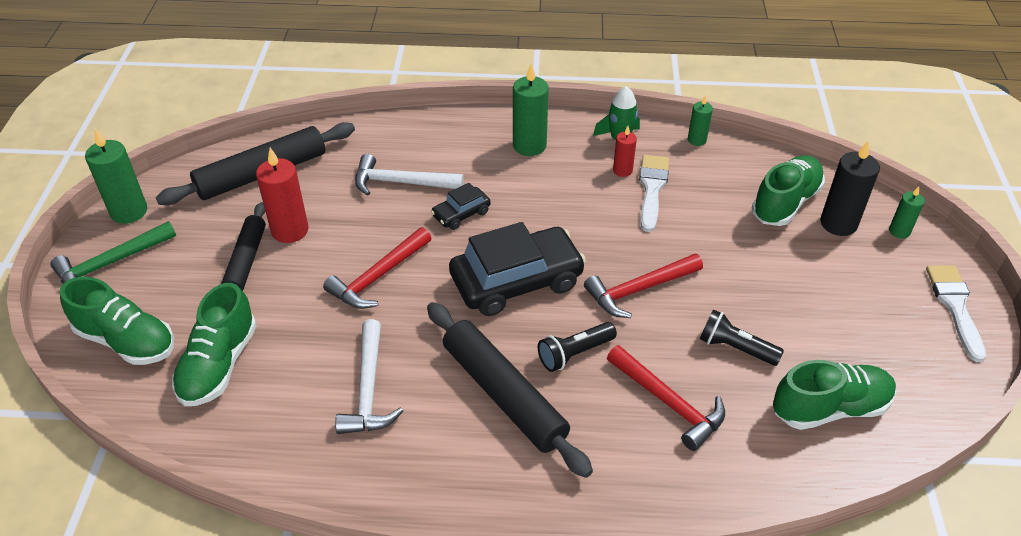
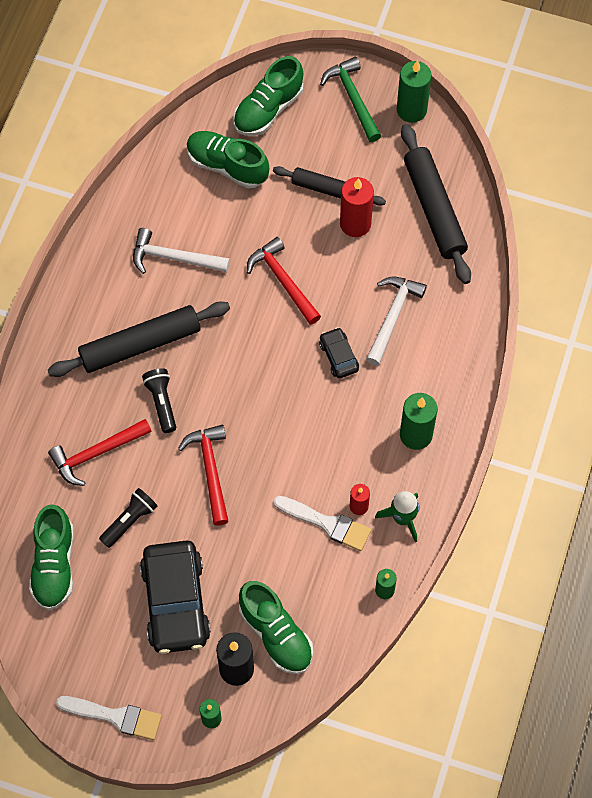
camera: 105 degrees right, 20 degrees up
(516, 281) = (247, 380): black car -> black car (175, 602)

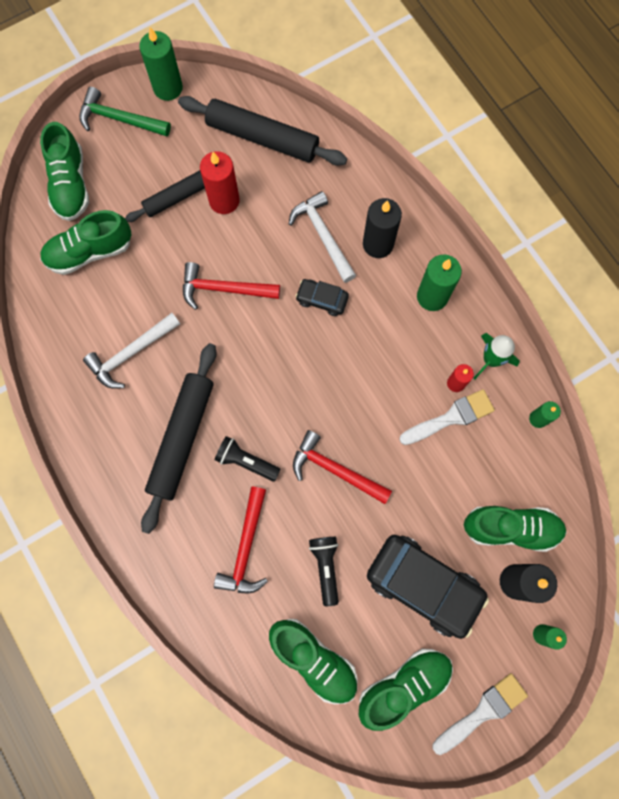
camera: 50 degrees left, 10 degrees up
(88, 644) = (404, 685): none -> green shoe
(423, 361) = (378, 244): none -> black candle

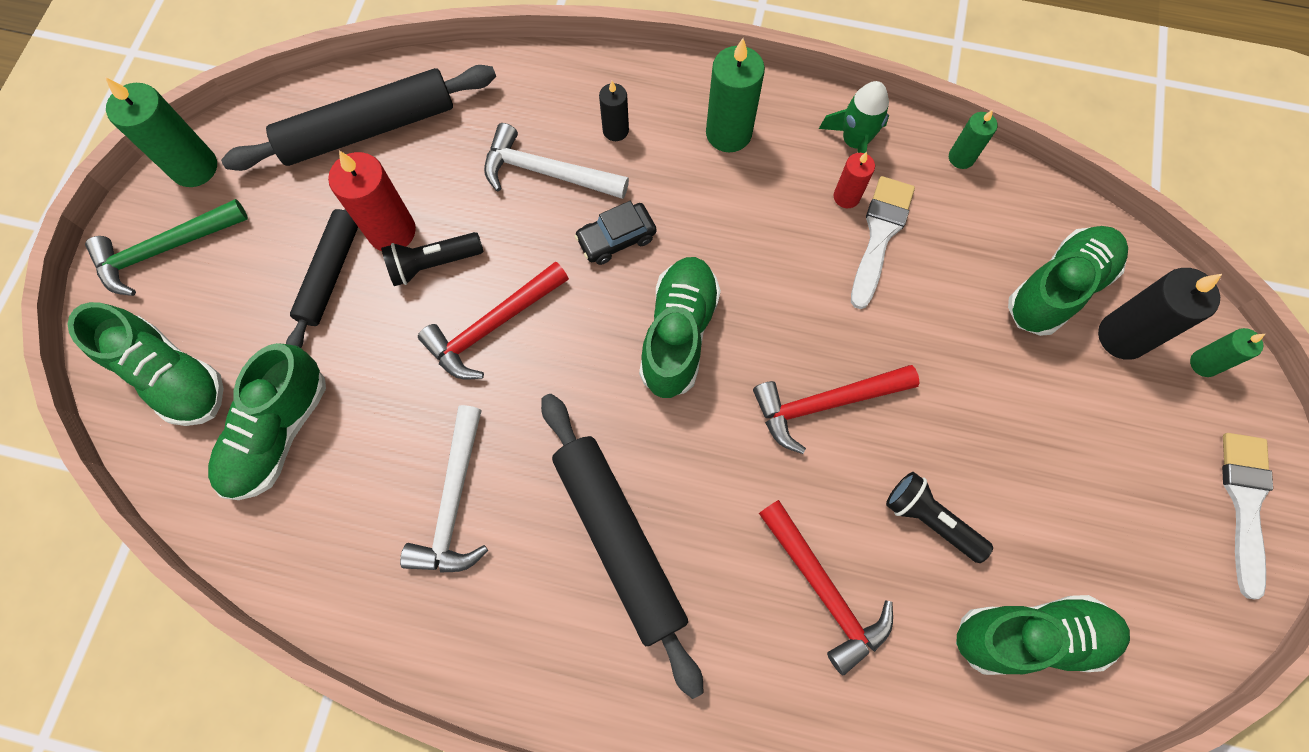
camera: 45 degrees left, 5 degrees down
(246, 461) = (720, 492): black flashlight -> black flashlight (433, 264)
(378, 244) = (615, 130): black candle -> black candle, size x0.57
(404, 685) = (1145, 561): green shoe -> green shoe (678, 334)
(424, 585) = (1045, 433): black car -> none

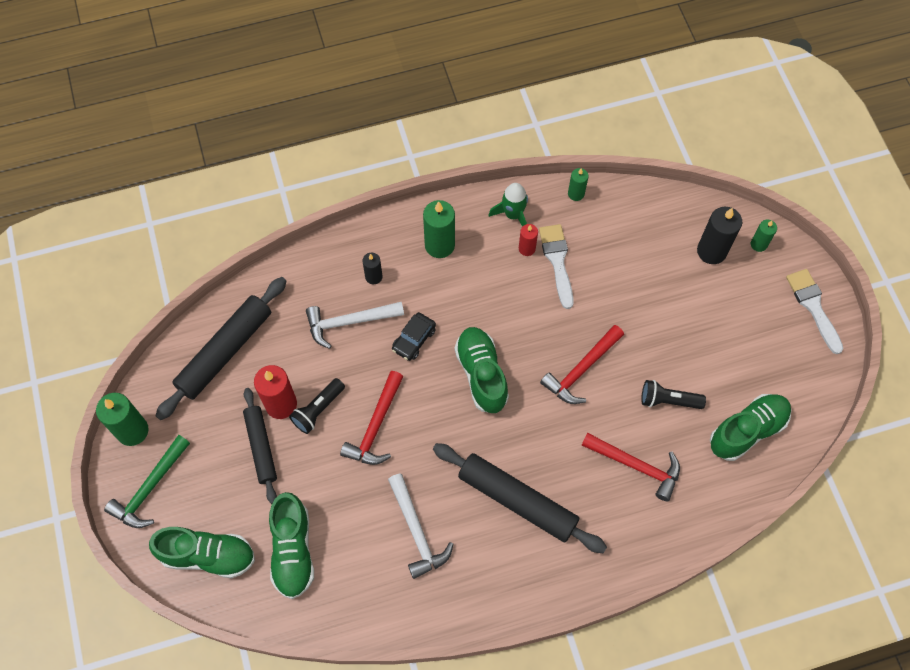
camera: 30 degrees left, 5 degrees down
(1057, 289) = (666, 242): green shoe -> none

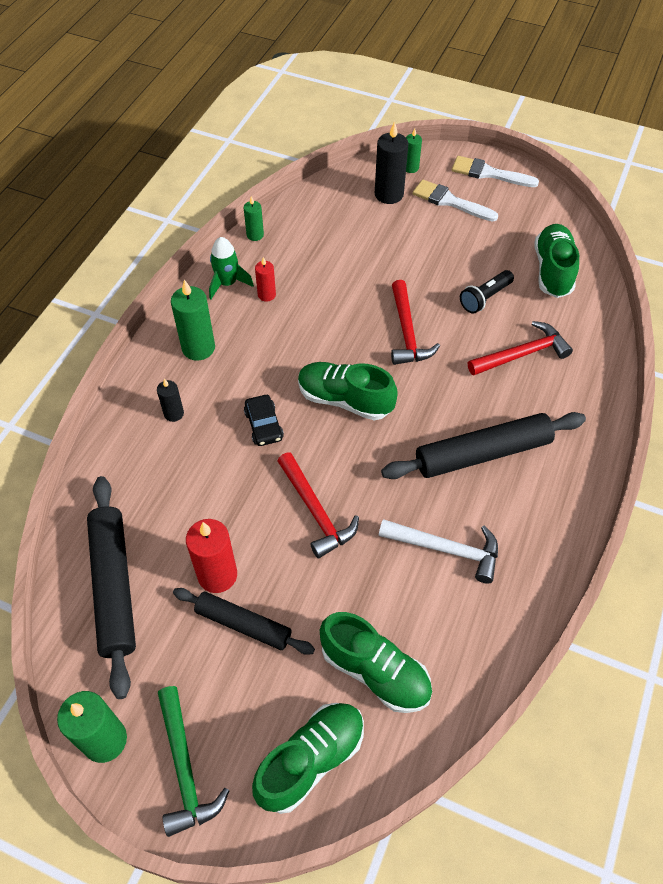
camera: 50 degrees left, 10 degrees down
(318, 410) = (254, 547): black flashlight -> none
(349, 322) = (196, 462): white hammer -> none
(557, 261) = (298, 284): white brush -> white brush (450, 201)

